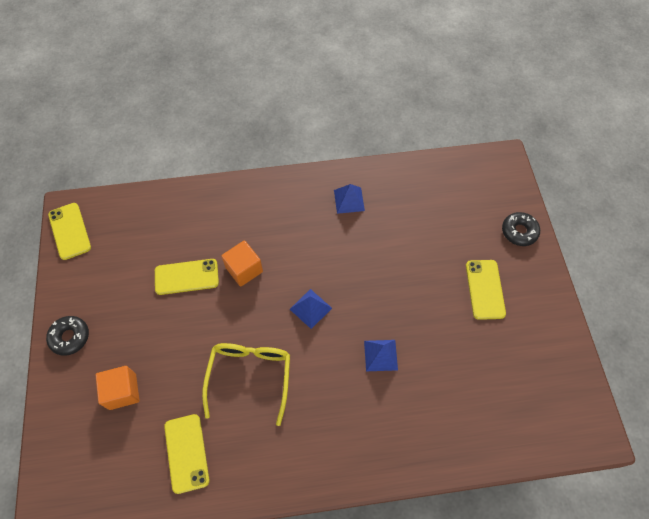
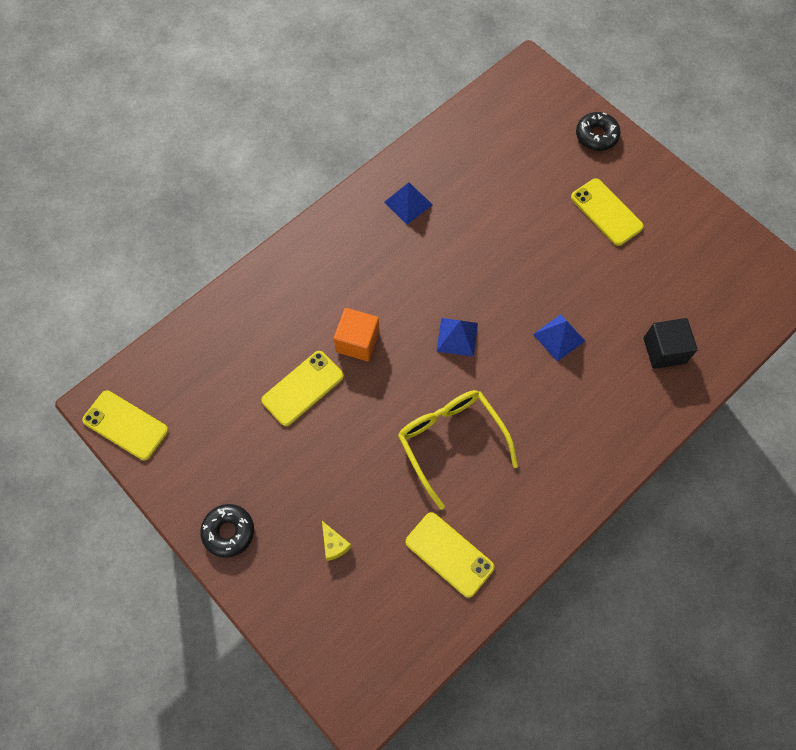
camera: 35 degrees left, 5 degrees up
(122, 391) = (334, 544): orange cube -> yellow cheese
(451, 416) = (664, 350): none -> black cube

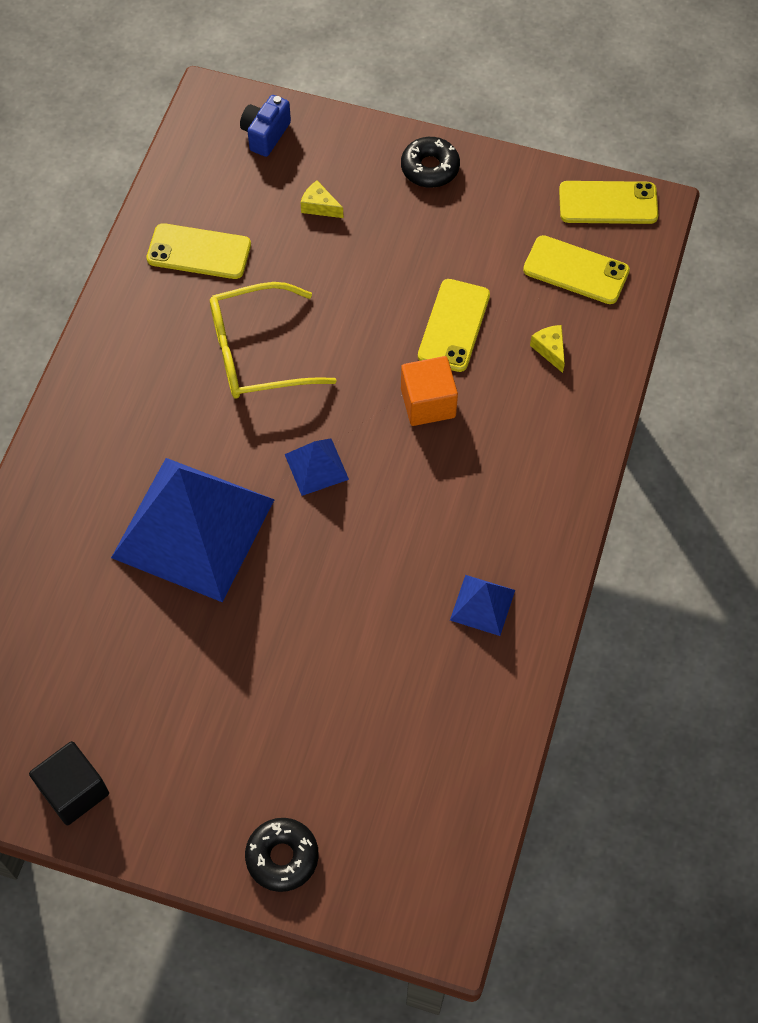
camera: 150 degrees right, 5 degrees down
(252, 336) = (550, 350): none -> yellow cheese
(335, 644) = (265, 135): none -> blue camera
(451, 441) = (257, 353): yellow glasses -> yellow glasses turned 135 degrees clockwise
(559, 337) = (193, 528): blue pyramid -> blue pyramid, size x2.39
(606, 212) = (211, 734): yellow phone -> yellow phone (576, 270)
(664, 350) = (55, 578): black cube -> black cube (74, 791)

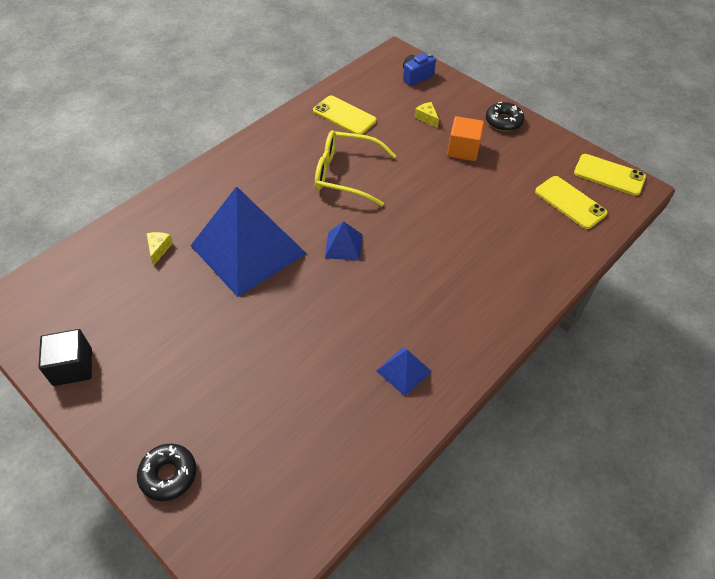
camera: 25 degrees right, 10 degrees down
(428, 403) = (434, 238): orange cube -> orange cube (463, 150)
(454, 325) = (474, 203): yellow phone -> none
(550, 350) = (531, 239): yellow cheese -> yellow cheese (159, 249)

